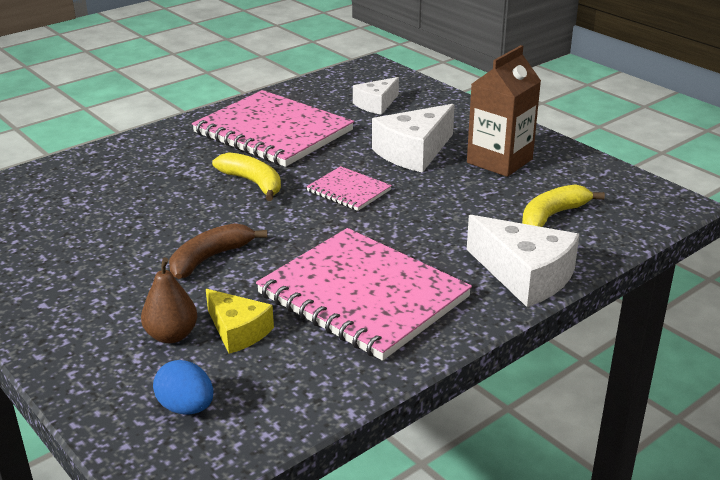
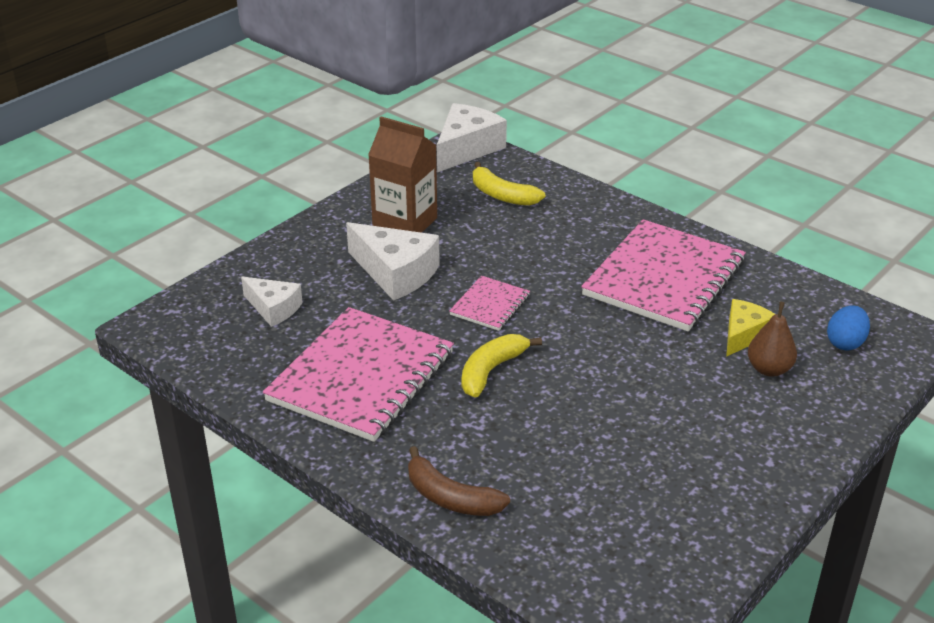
camera: 100 degrees left, 5 degrees up
(210, 258) = (646, 371): brown banana -> brown banana (450, 497)
(525, 275) = (600, 206): white cheese -> white cheese (466, 148)

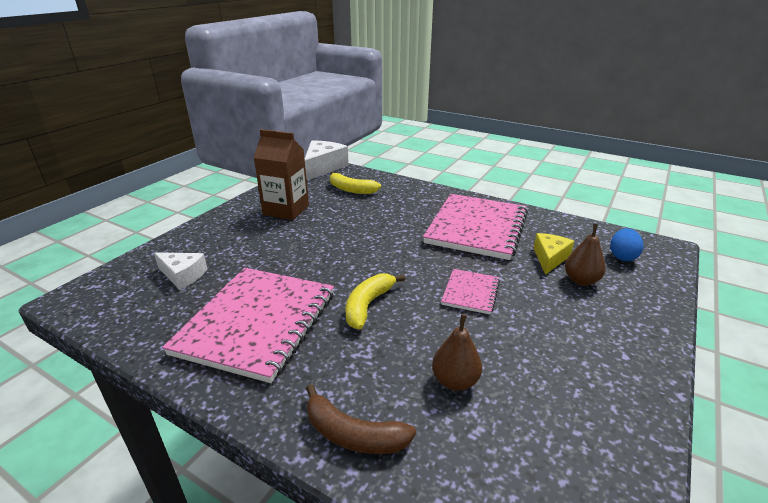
camera: 10 degrees left, 5 degrees down
(396, 273) = (282, 241): white cheese -> none
(490, 305) = (357, 256): pink notebook -> pink notebook (470, 292)
(567, 463) = (455, 381): none -> brown pear

